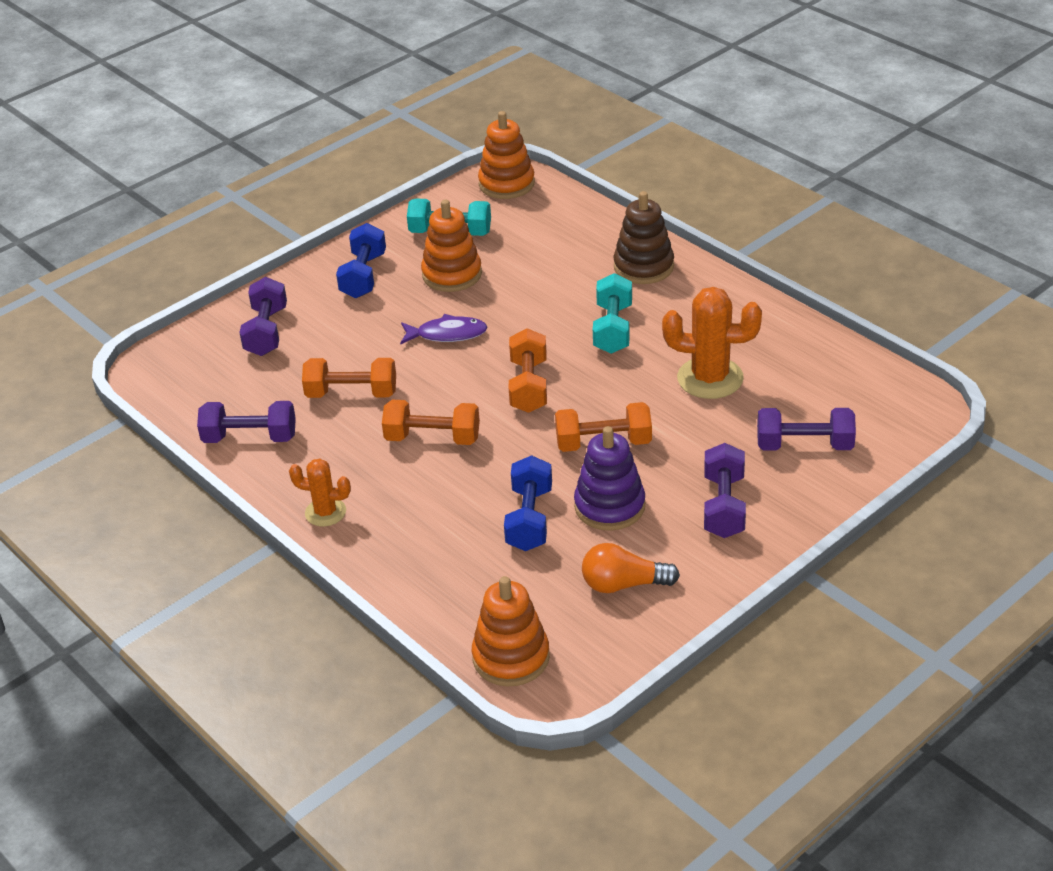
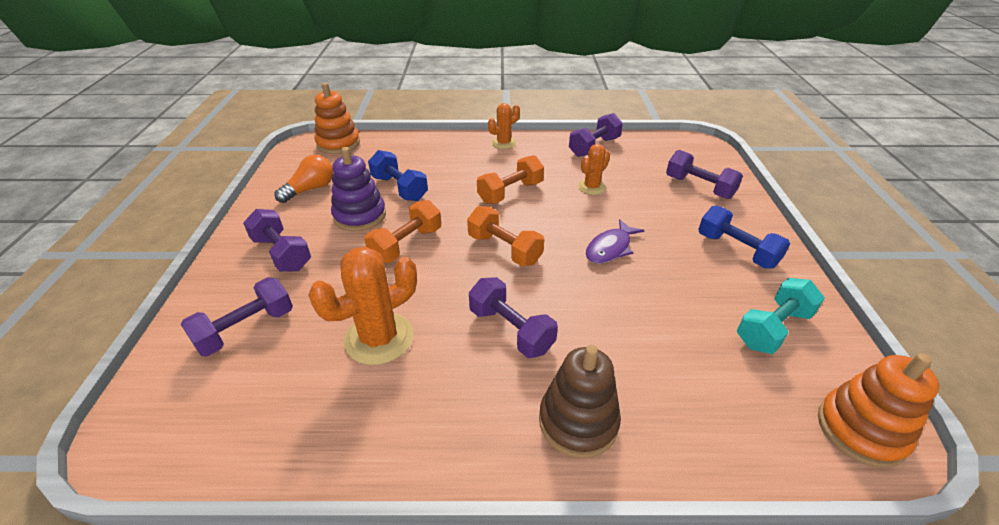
camera: 130 degrees right, 0 degrees up
(351, 393) = (591, 187): orange dumbbell -> orange cactus
(452, 274) = (694, 292): orange stacking toy -> none
(613, 329) = (511, 330): turquoise dumbbell -> purple dumbbell

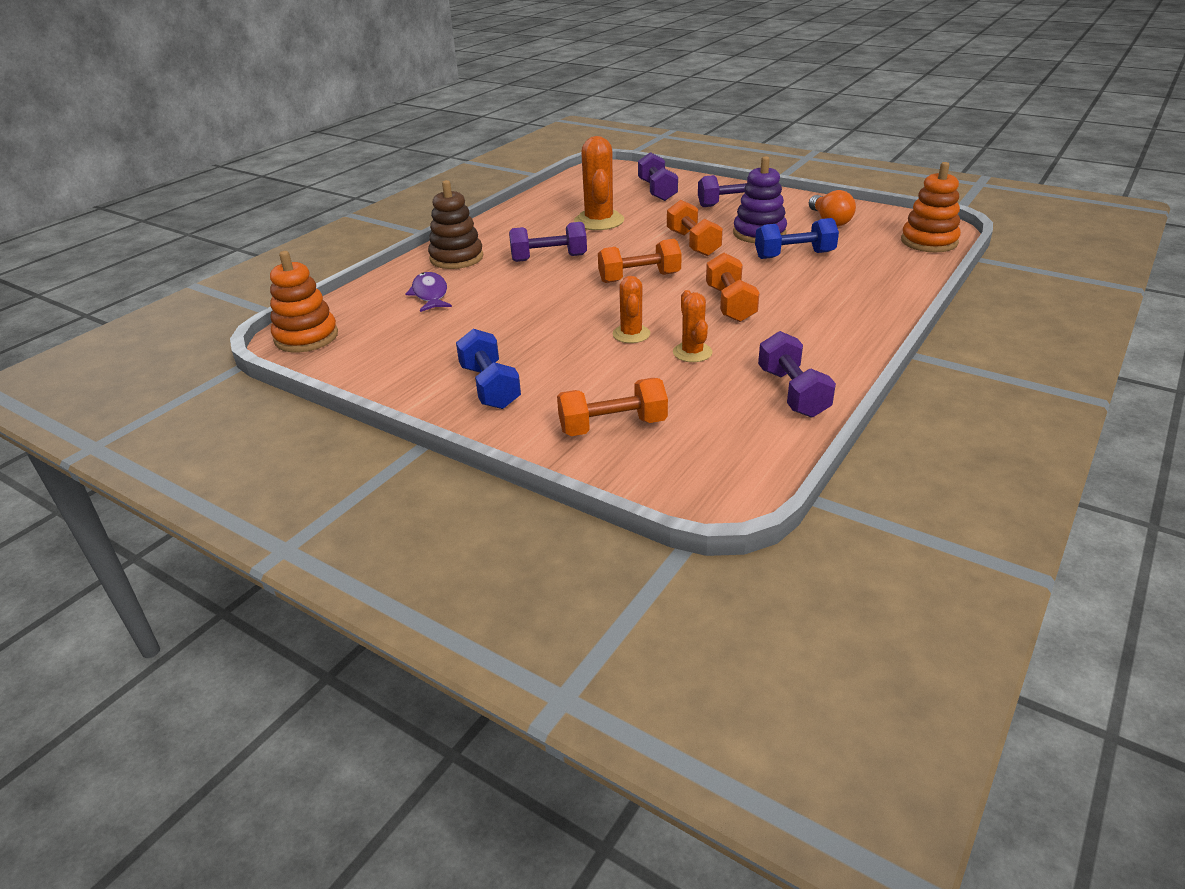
camera: 125 degrees right, 5 degrees down
(504, 143) = (858, 331): orange cactus -> orange cactus (631, 334)
(610, 248) = (580, 323): purple fish -> purple fish (430, 294)
(699, 187) = (612, 426): purple dumbbell -> orange dumbbell
(736, 250) = (490, 387): blue dumbbell -> blue dumbbell turned 75 degrees clockwise
(773, 328) = (401, 352): turquoise dumbbell -> none

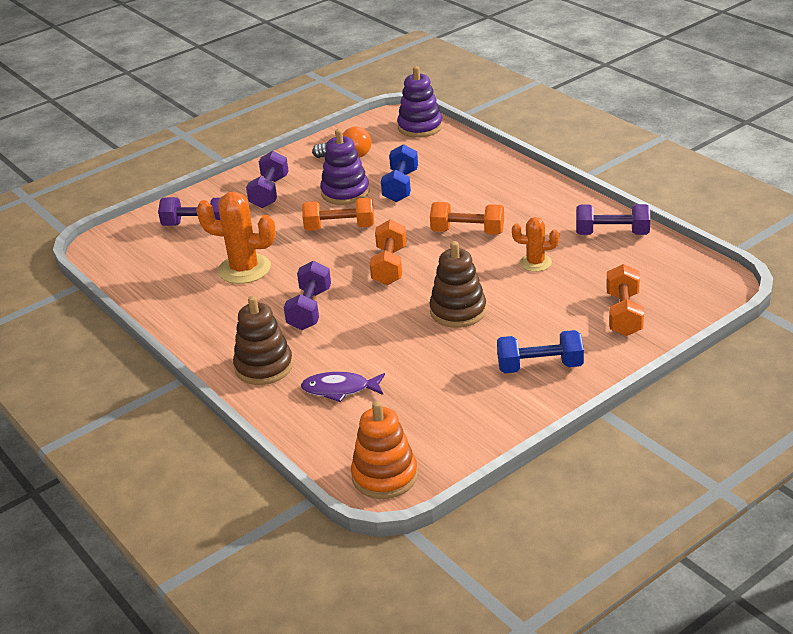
camera: 70 degrees left, 0 degrees up
(575, 325) = (458, 311): none -> brown stacking toy
(631, 334) = (490, 286): orange cactus -> none
(929, 241) = (420, 127): orange stacking toy -> purple stacking toy

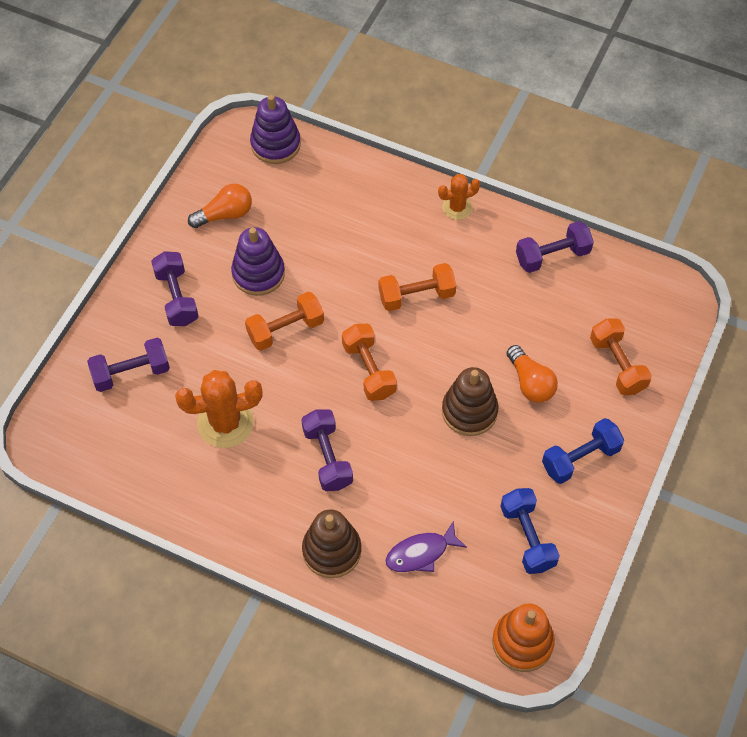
camera: 30 degrees left, 25 degrees up
(400, 186) = (310, 246): blue dumbbell -> blue dumbbell (527, 537)
(529, 306) = (530, 383): none -> orange light bulb
(535, 263) = (504, 320): orange cactus -> orange cactus (457, 207)

